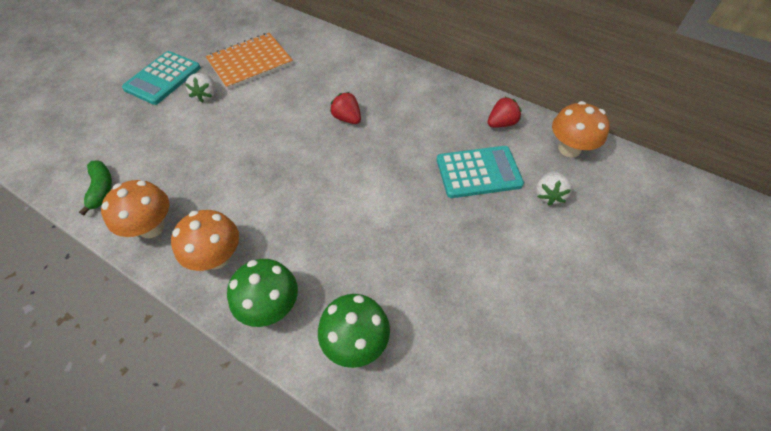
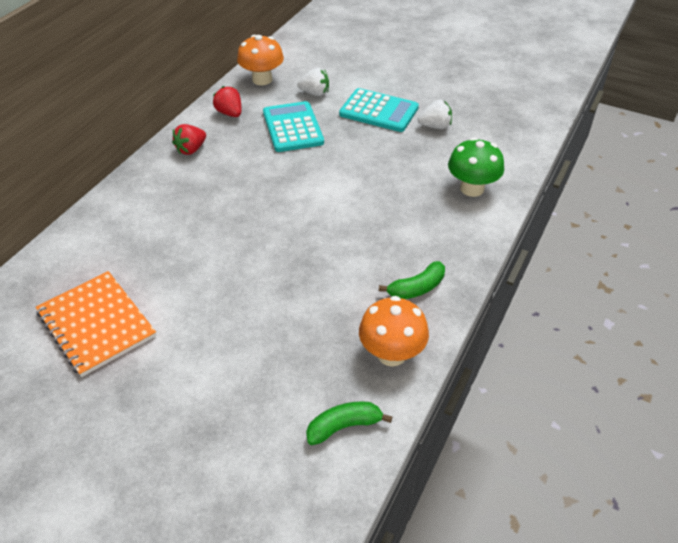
camera: 95 degrees left, 10 degrees down
(163, 78) = (117, 427): turquoise calculator -> turquoise calculator (379, 111)
(206, 95) = (165, 359): white strawberry -> white strawberry (435, 126)
(217, 257) = (417, 288): orange mushroom -> green banana
(271, 306) = (457, 241): green mushroom -> none
(347, 118) = (218, 216): red strawberry -> red strawberry (191, 149)

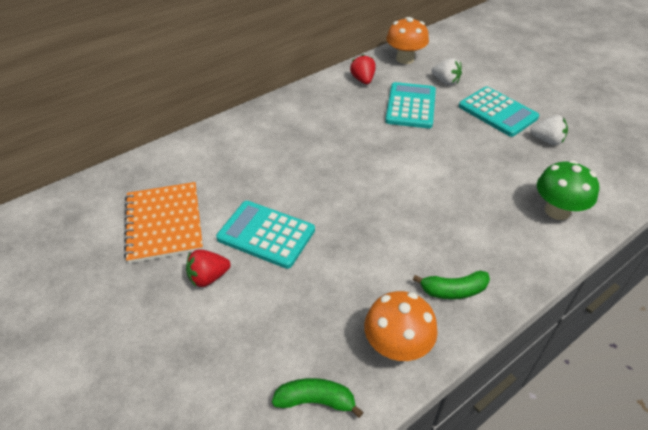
camera: 25 degrees right, 0 degrees up
(191, 149) = (315, 101): red strawberry -> red strawberry (208, 277)
(214, 298) = (266, 234): none -> turquoise calculator

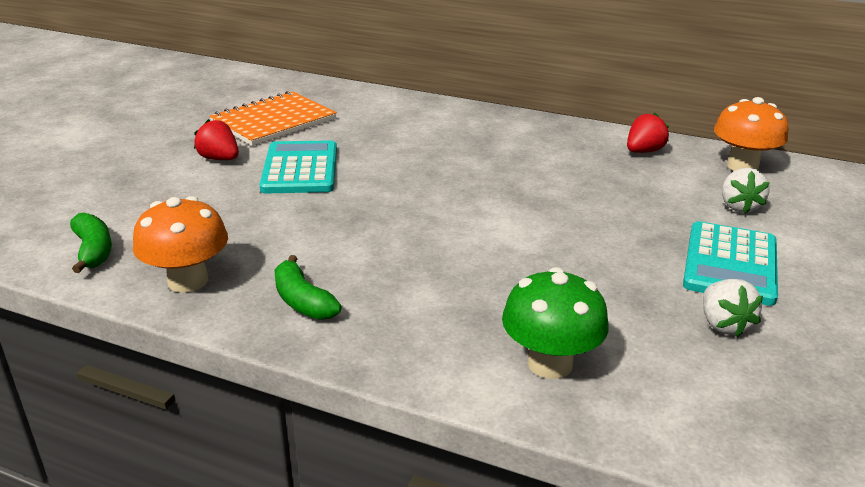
camera: 60 degrees right, 15 degrees down
(411, 106) = (637, 194): turquoise calculator -> none

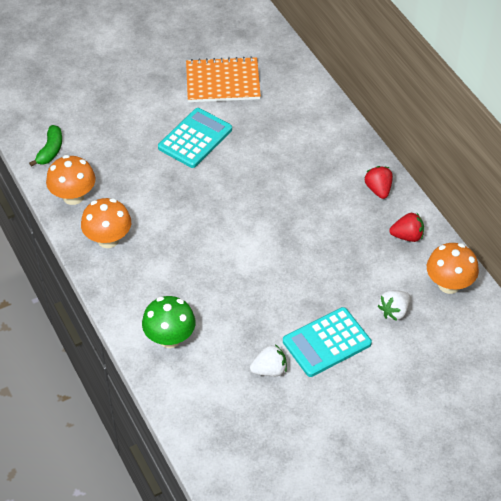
camera: 40 degrees right, 20 degrees up
(219, 159) = (162, 105): red strawberry -> red strawberry (378, 189)
(303, 301) = (108, 239): green banana -> orange mushroom
(723, 324) = (269, 370): white strawberry -> white strawberry turned 135 degrees counterclockwise

